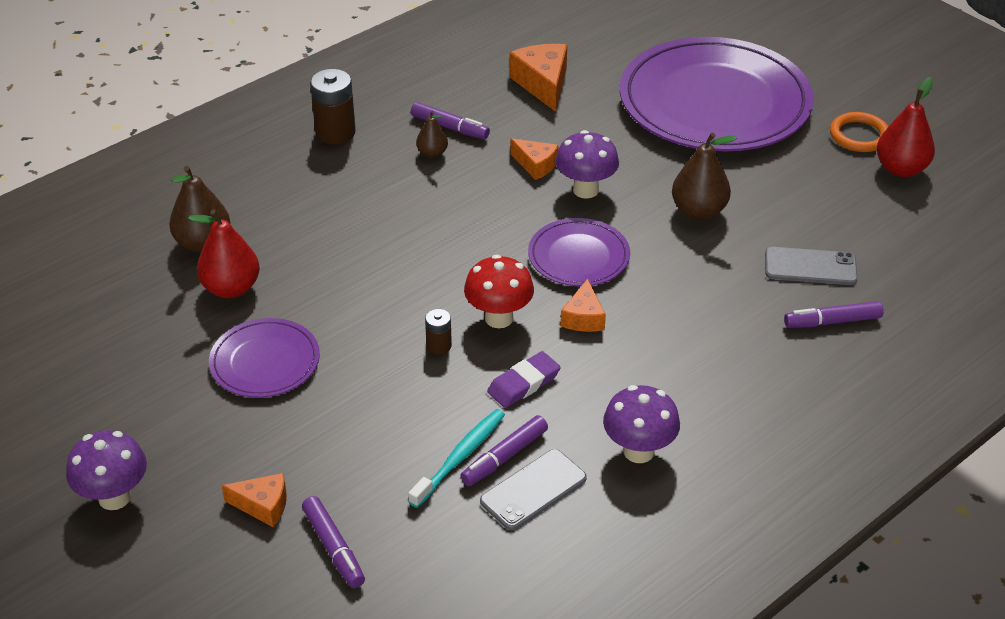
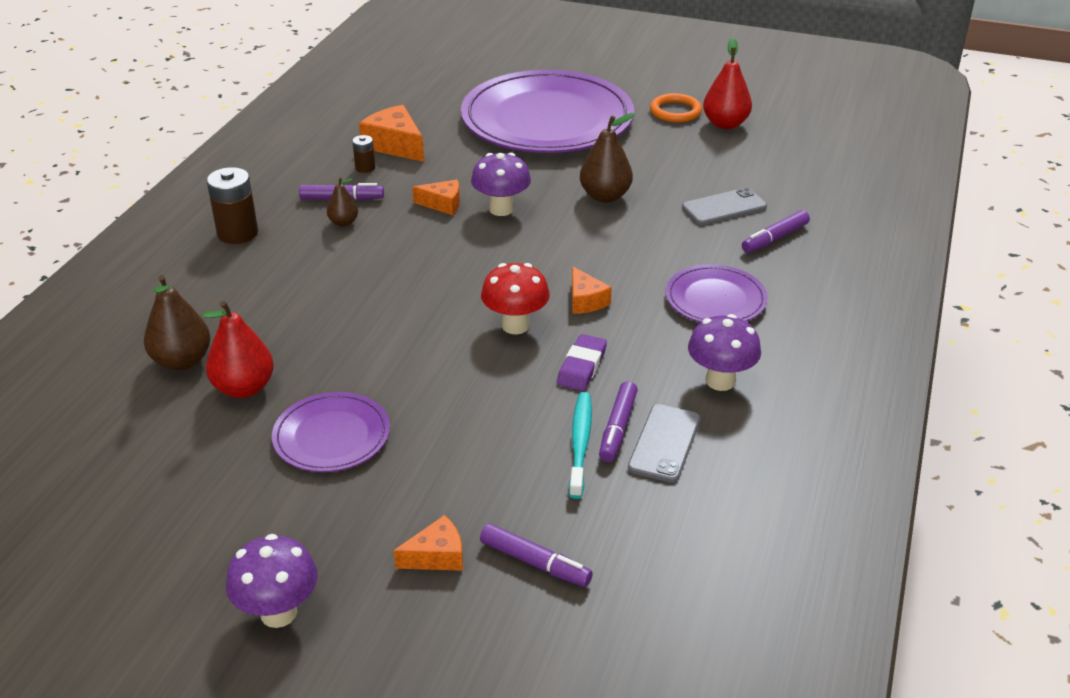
camera: 30 degrees left, 5 degrees down
(439, 346) = (482, 365): brown battery -> brown battery (365, 168)
(578, 256) = (540, 258): purple plate -> purple plate (715, 299)

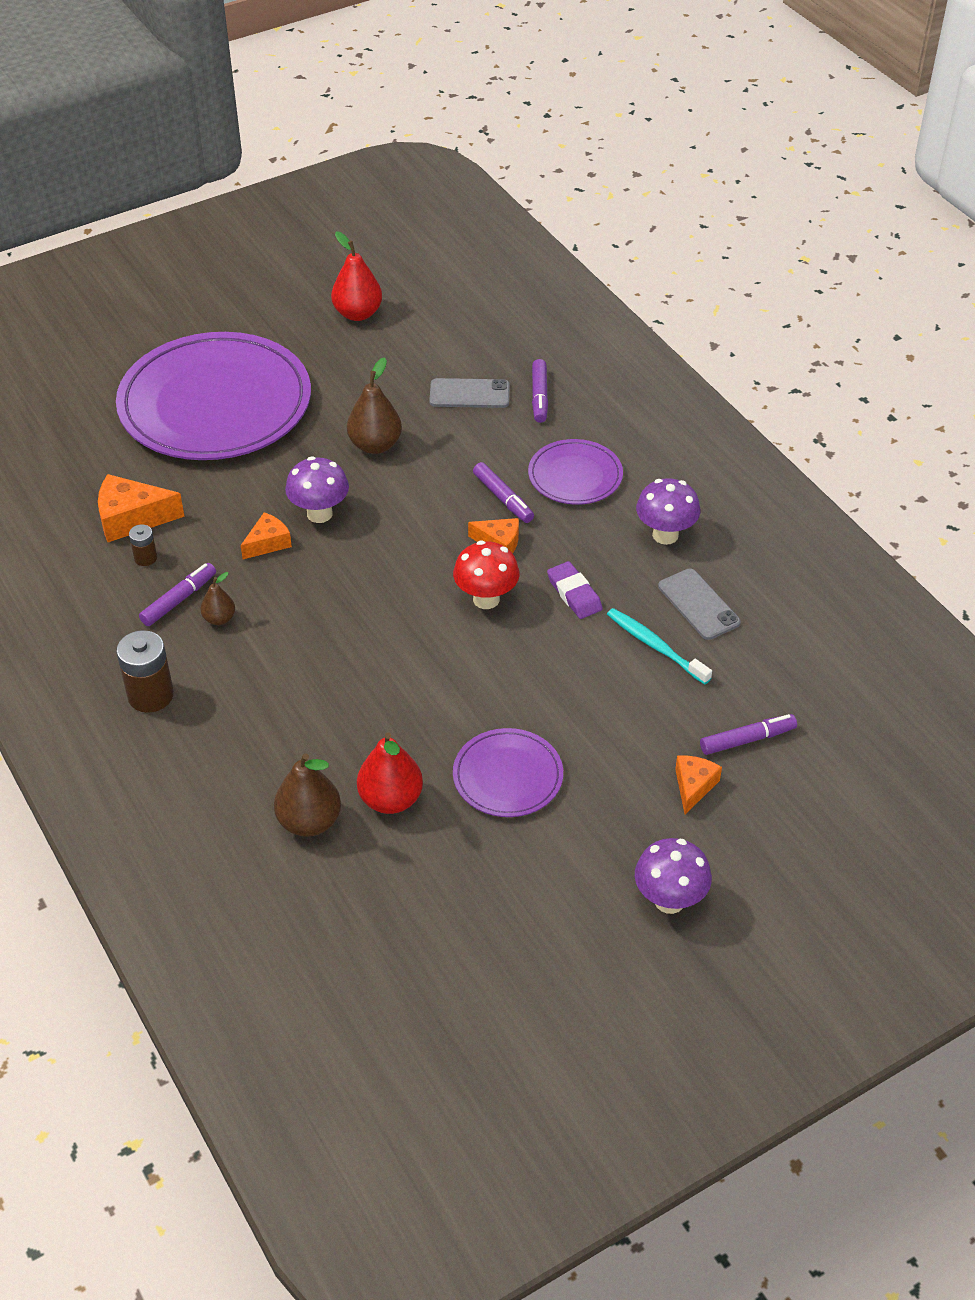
camera: 50 degrees left, 10 degrees up
(618, 428) = (659, 617): purple marker -> purple marker (503, 498)
(675, 111) = (302, 326): orange ring -> none
(724, 207) = (469, 394): grey phone -> grey phone turned 75 degrees clockwise

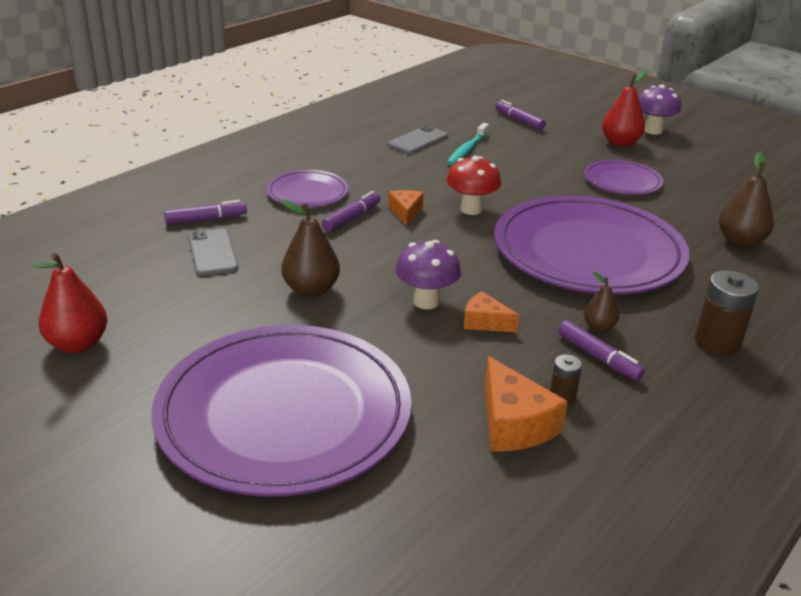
camera: 110 degrees left, 15 degrees down
(178, 600) = (598, 357): purple marker -> purple marker turned 150 degrees counterclockwise
(351, 666) = (588, 252): none -> purple plate
(390, 799) = (686, 216): red pear -> red pear (620, 143)
(574, 594) = (439, 179): purple eraser -> none
(665, 535) = (356, 156): purple mushroom -> none
(693, 786) = (569, 131): orange cheese -> none

